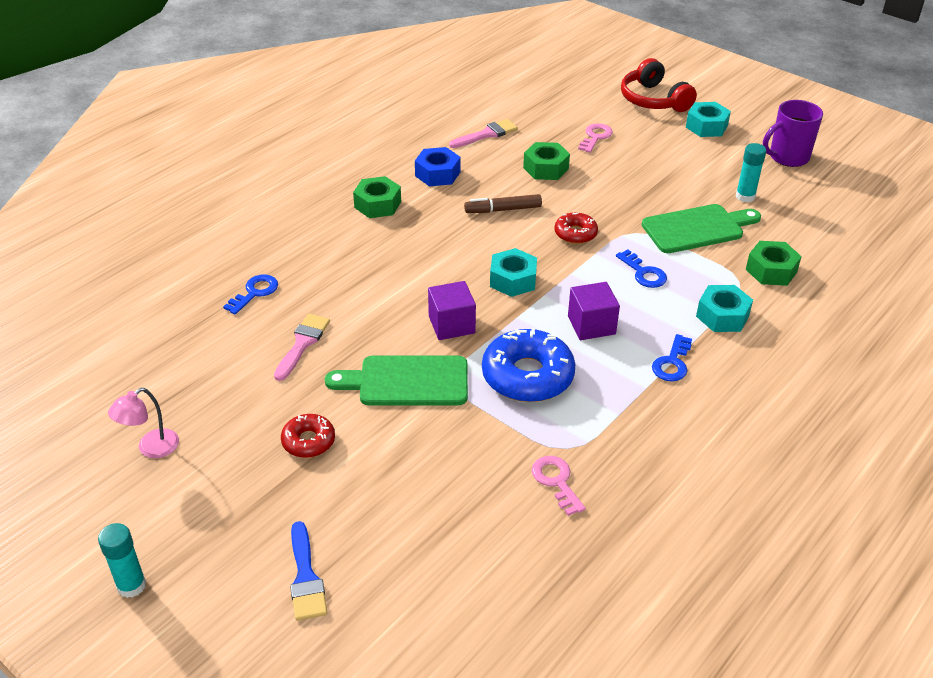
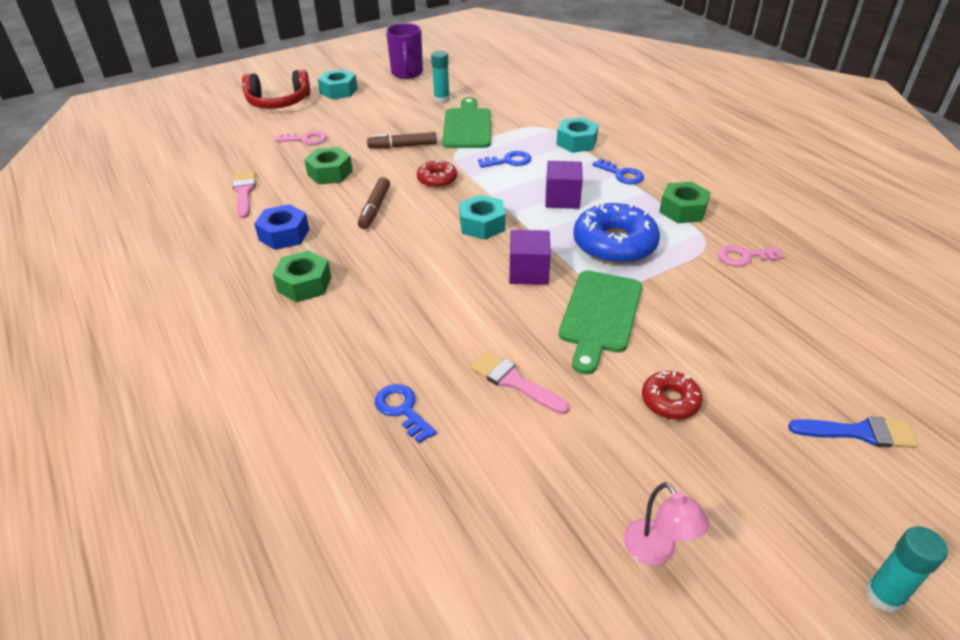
camera: 70 degrees left, 0 degrees up
(595, 137) = (305, 139): pink key -> pink key turned 135 degrees clockwise
(624, 196) = (402, 146): none -> brown marker
(771, 270) = (534, 112): green nut -> green nut (682, 210)

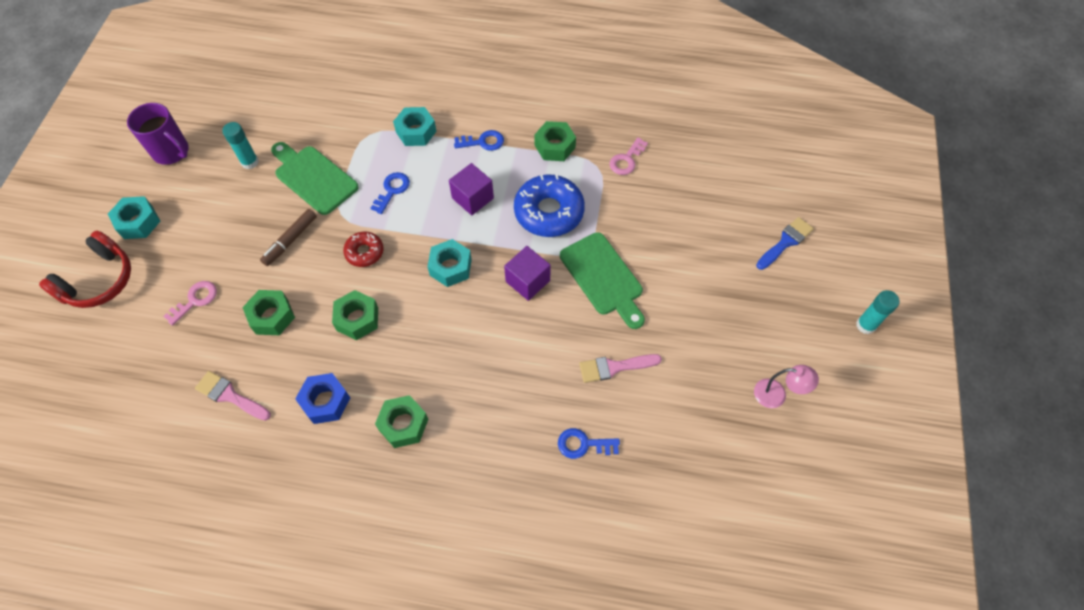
camera: 50 degrees left, 20 degrees up
(375, 208) = (357, 319): brown marker -> green nut
(670, 401) = (696, 303): red donut -> none

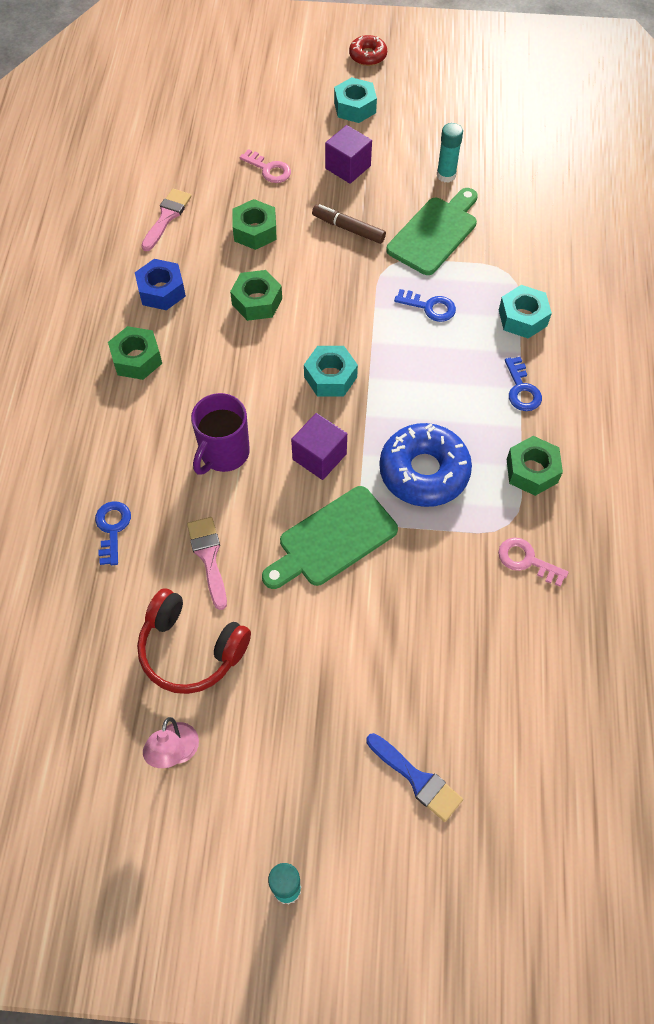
camera: 85 degrees right, 0 degrees up
(99, 280) = (285, 96): red headphones -> red headphones (191, 649)
(172, 152) = (447, 111): purple mug -> purple mug (224, 453)
(364, 252) = (341, 294): red donut -> red donut (367, 56)
(472, 198) = (432, 388): purple cube -> purple cube (348, 167)

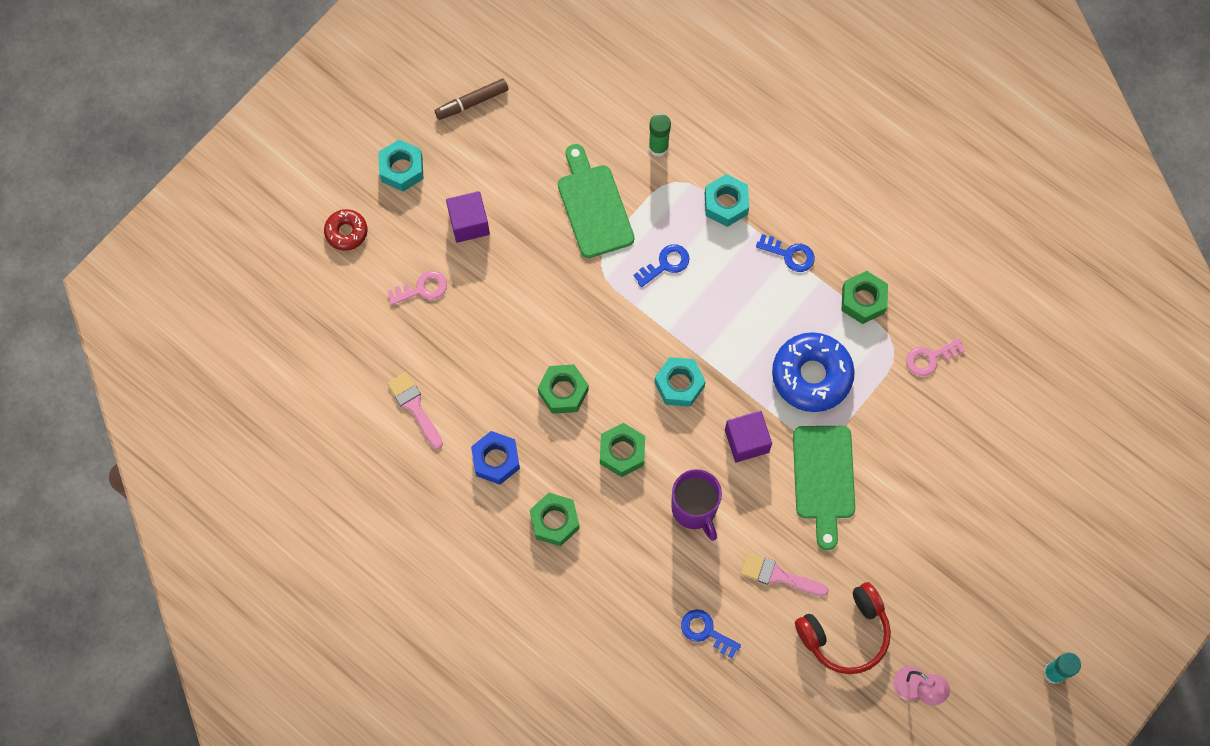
camera: 55 degrees left, 10 degrees up
(255, 231) = (485, 345): green nut -> green nut (622, 452)
(348, 228) = (538, 269): brown marker -> brown marker (472, 102)
(367, 56) = (345, 114): red donut -> red donut (346, 232)
(417, 779) = (1036, 543): blue brush -> none
(446, 175) = (538, 152): turquoise glue stick -> none
(526, 245) = (658, 147): none -> green glue stick

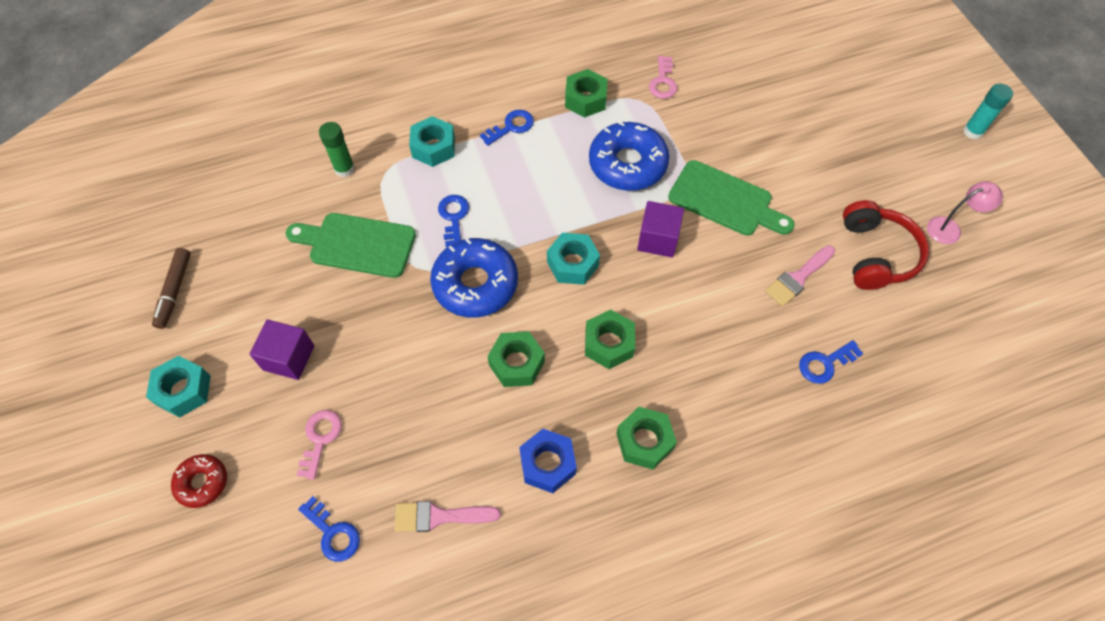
camera: 60 degrees left, 10 degrees down
(363, 343) = (333, 533): none -> blue key
(613, 319) = (475, 284): none -> blue donut
(694, 509) = (699, 312): purple mug -> none

